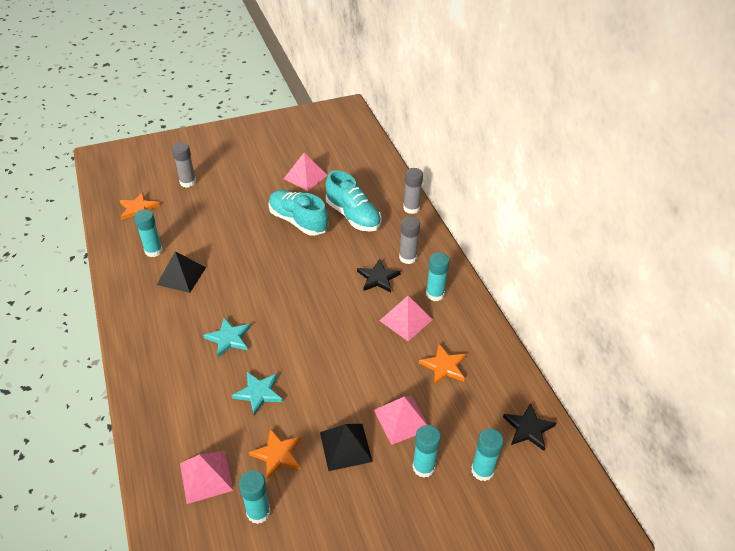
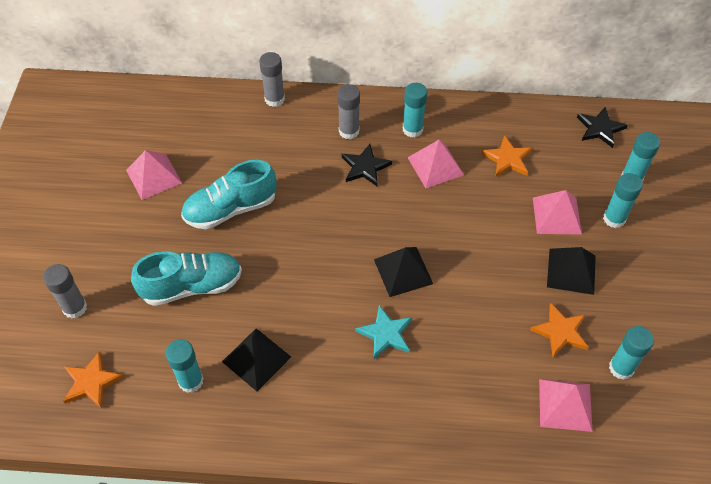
camera: 65 degrees left, 10 degrees up
(258, 393) = (476, 326): turquoise star -> none
(290, 331) = (403, 271): none -> black pyramid
(353, 216) = (254, 154): turquoise shoe -> turquoise shoe (192, 286)

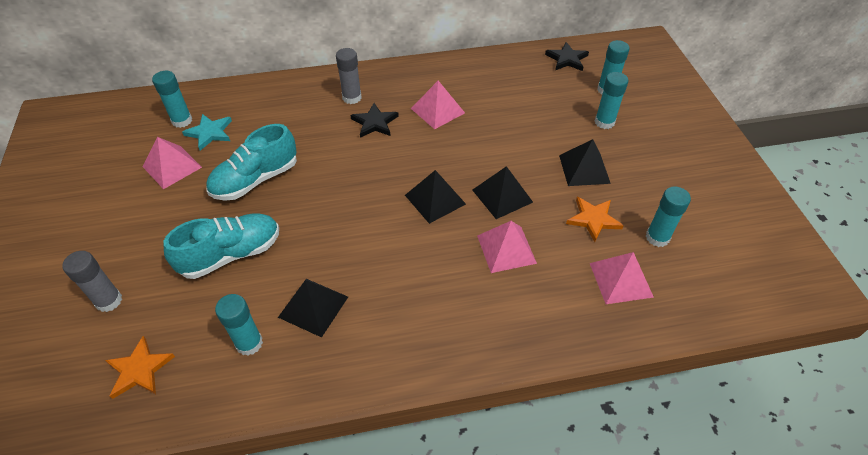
camera: 15 degrees left, 5 degrees down
(274, 99) = (276, 85): grey glue stick -> none
(385, 334) = (435, 256): turquoise star -> turquoise star (210, 133)
(412, 129) = (408, 86): turquoise glue stick -> turquoise glue stick (182, 121)
(473, 283) = (502, 196): none -> black pyramid
(507, 159) = (498, 94): orange star -> none
(557, 215) = (555, 129): pink pyramid -> pink pyramid (506, 249)

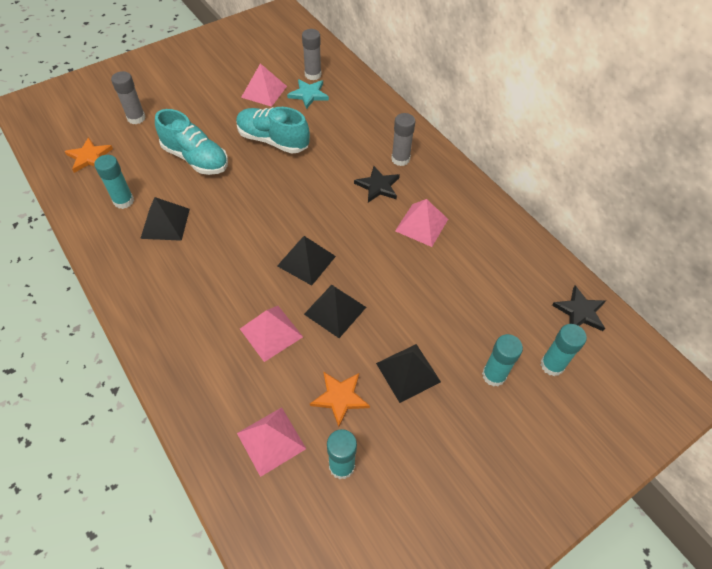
camera: 65 degrees right, 5 degrees up
(182, 121) = (313, 75): turquoise glue stick -> grey glue stick

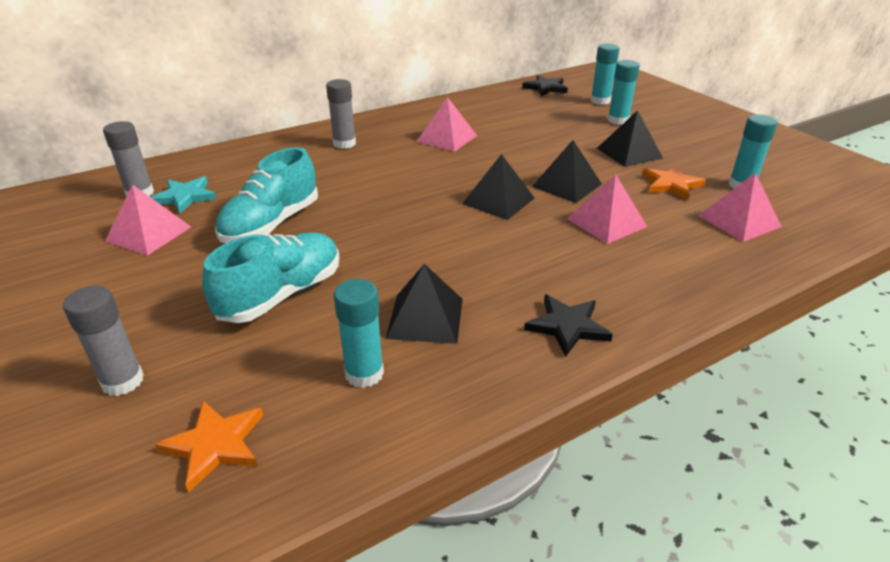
camera: 85 degrees left, 20 degrees down
(378, 186) = (384, 157): black star -> black star (567, 326)

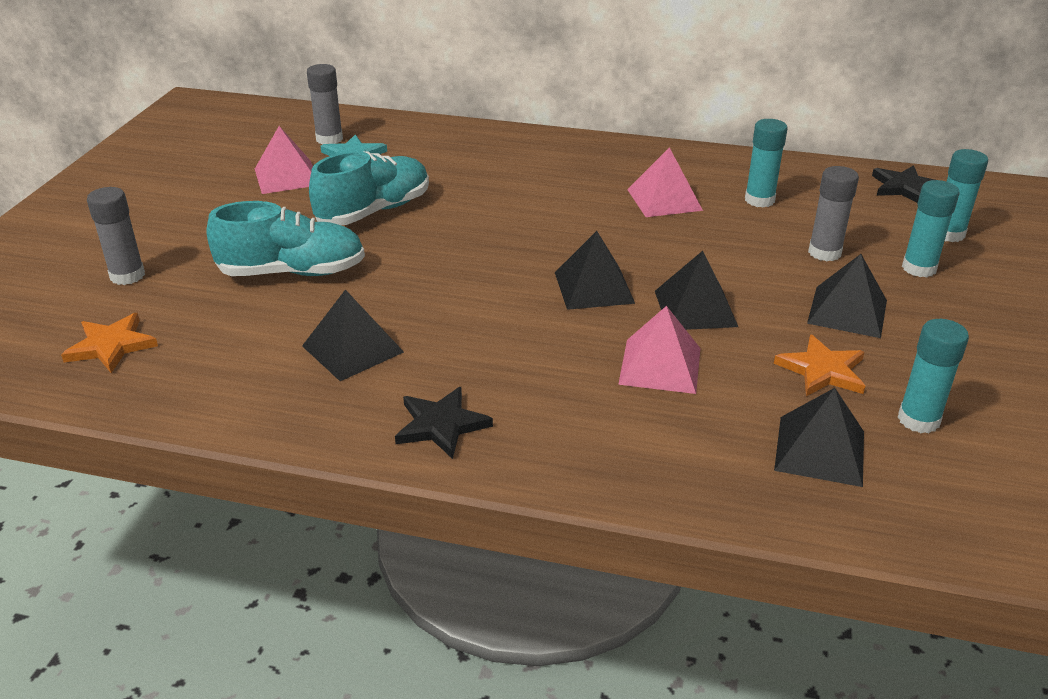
camera: 45 degrees right, 0 degrees up
(271, 224) = (374, 211): turquoise shoe -> turquoise shoe turned 150 degrees clockwise
(344, 143) = (554, 162): grey glue stick -> grey glue stick (824, 252)
(364, 373) = (249, 360): turquoise glue stick -> turquoise glue stick (759, 200)
(739, 221) = (820, 450): pink pyramid -> black pyramid

